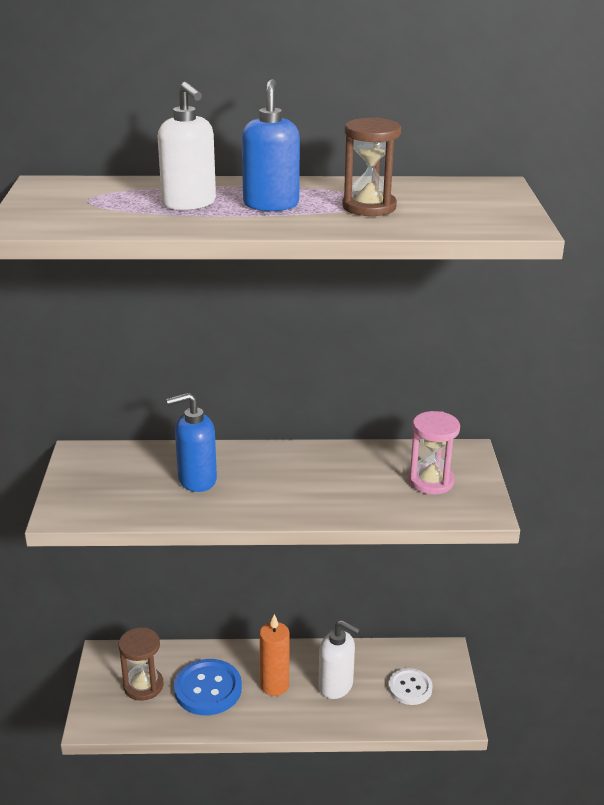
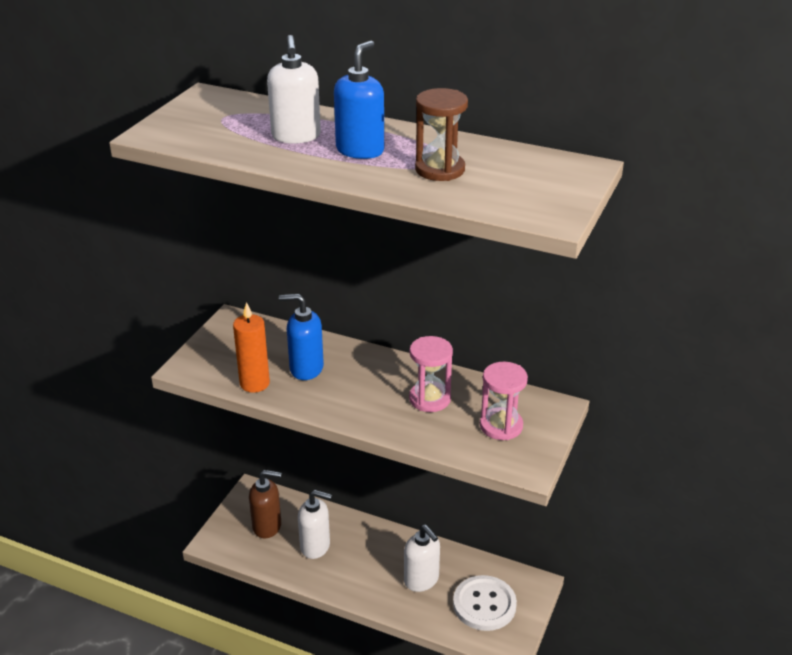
camera: 25 degrees right, 5 degrees up
(143, 685) = (267, 526): brown hourglass -> brown soap dispenser
(208, 689) = (315, 546): blue button -> white soap dispenser
(274, 685) = (370, 562): orange candle -> orange candle (254, 383)
(344, 475) = (429, 399): none -> pink hourglass
(410, 688) = (484, 604): white button -> white button, size x1.53

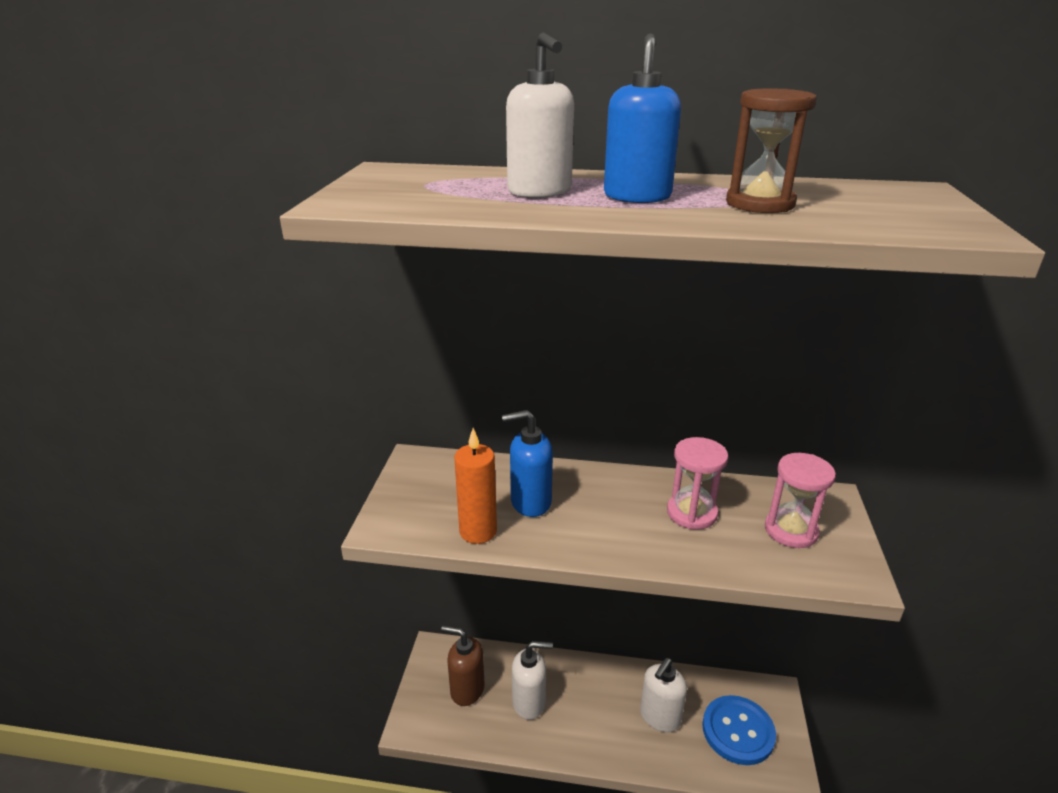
camera: 15 degrees left, 5 degrees down
(267, 526) = (467, 689): brown soap dispenser -> brown soap dispenser turned 150 degrees counterclockwise
(421, 580) = (659, 717): white soap dispenser -> white soap dispenser turned 90 degrees clockwise
(484, 604) = (738, 731): white button -> blue button

